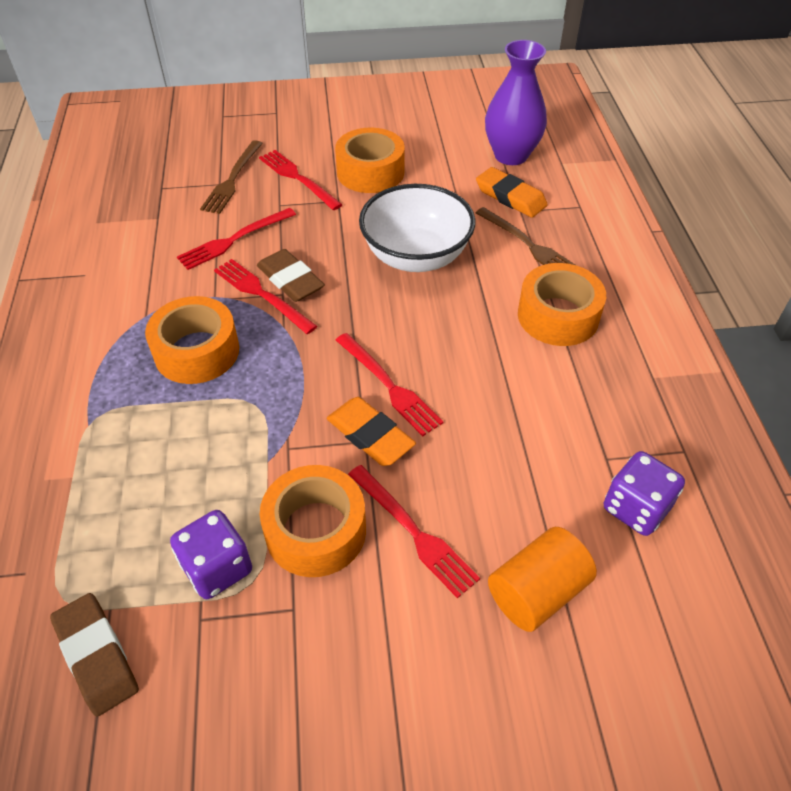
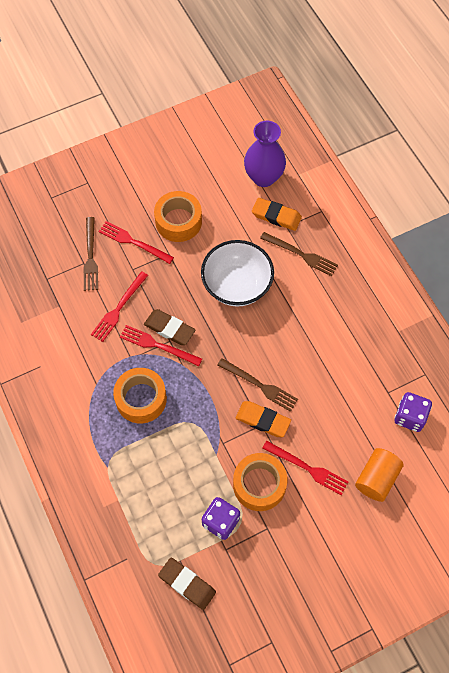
camera: 20 degrees left, 15 degrees up
(389, 386) = (260, 385): red fork -> brown fork
(558, 316) = (335, 305): orange tape -> none

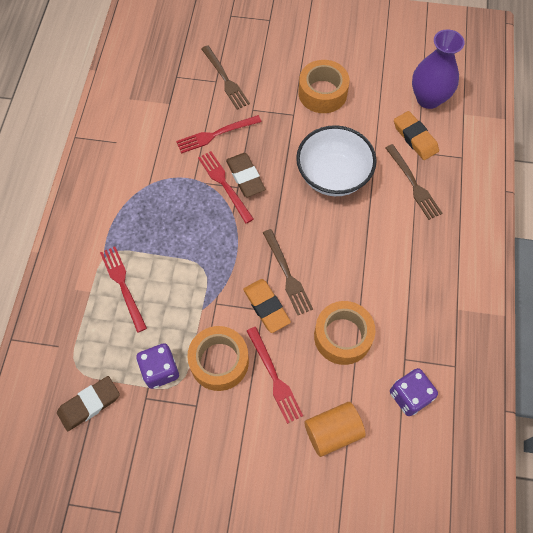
camera: 35 degrees right, 0 degrees up
(90, 257) = (225, 79): brown fork -> brown fork turned 60 degrees counterclockwise
(133, 242) = (270, 88): red fork -> red fork (123, 285)
(141, 399) = (175, 220): orange tape -> orange tape (342, 336)
(187, 584) = (89, 404): brown eraser -> brown eraser turned 75 degrees clockwise

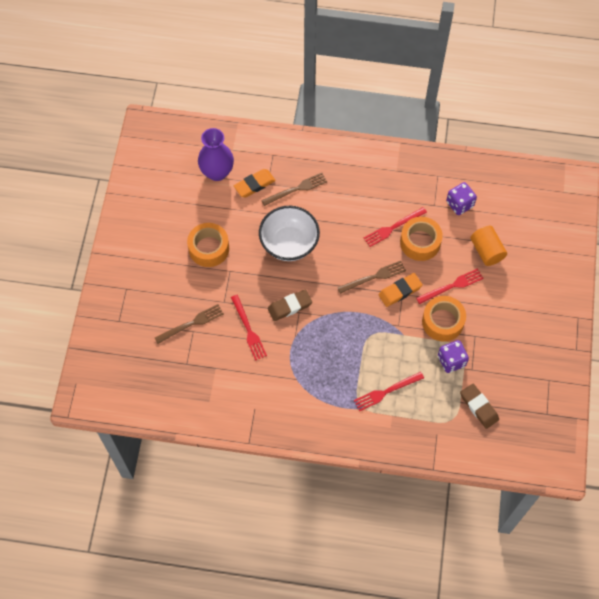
camera: 90 degrees left, 0 degrees up
(224, 184) = (296, 322): red fork -> red fork (393, 227)

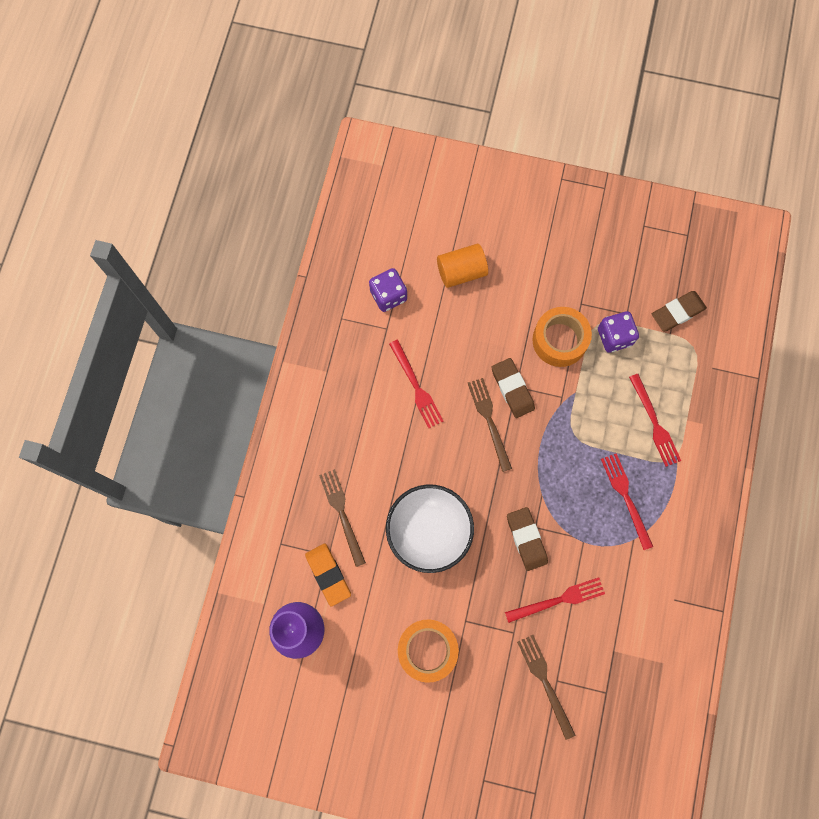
camera: 85 degrees left, 10 degrees up
(400, 291) = (512, 389): orange eraser -> brown eraser
(420, 242) = (441, 354): orange tape -> none
(452, 286) = (509, 322): red fork -> red fork (626, 497)

